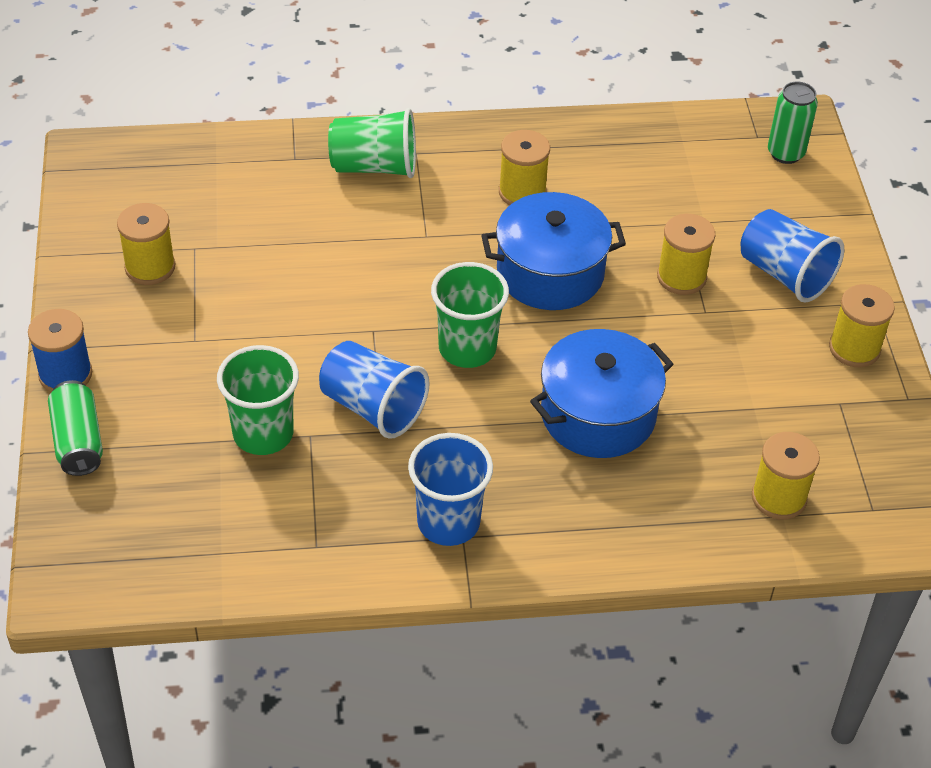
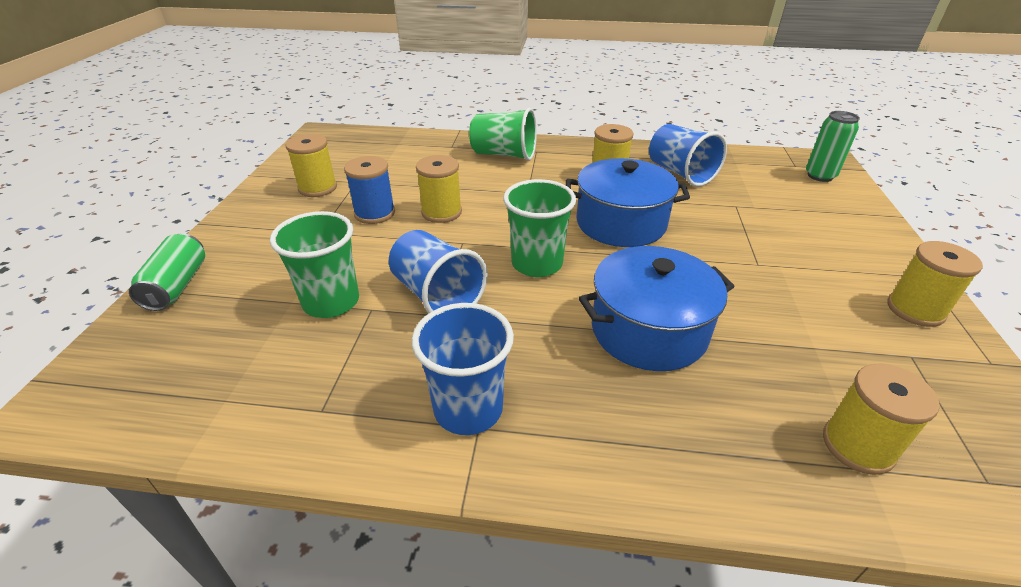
camera: 15 degrees right, 10 degrees down
(65, 374) = (207, 241): blue spool -> blue spool (374, 213)
(681, 277) = (735, 238): yellow spool -> yellow spool (441, 212)
(785, 274) = (831, 247): blue cup -> blue cup (680, 173)

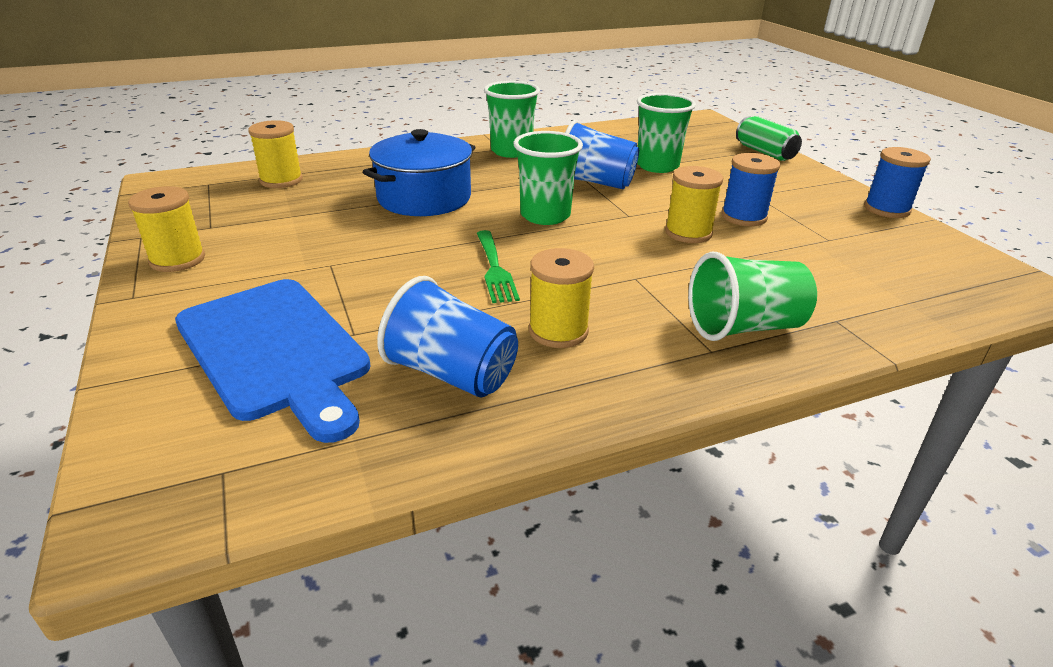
camera: 150 degrees right, 5 degrees down
(259, 189) = (886, 209): none -> blue spool
(318, 188) = (844, 223): yellow spool -> none
(468, 409) = (511, 151): blue cup -> green cup
(621, 223) = (495, 269): blue pot -> green fork
(786, 207) = (275, 350): none -> blue cutting board
(820, 176) = (180, 451): green can -> none

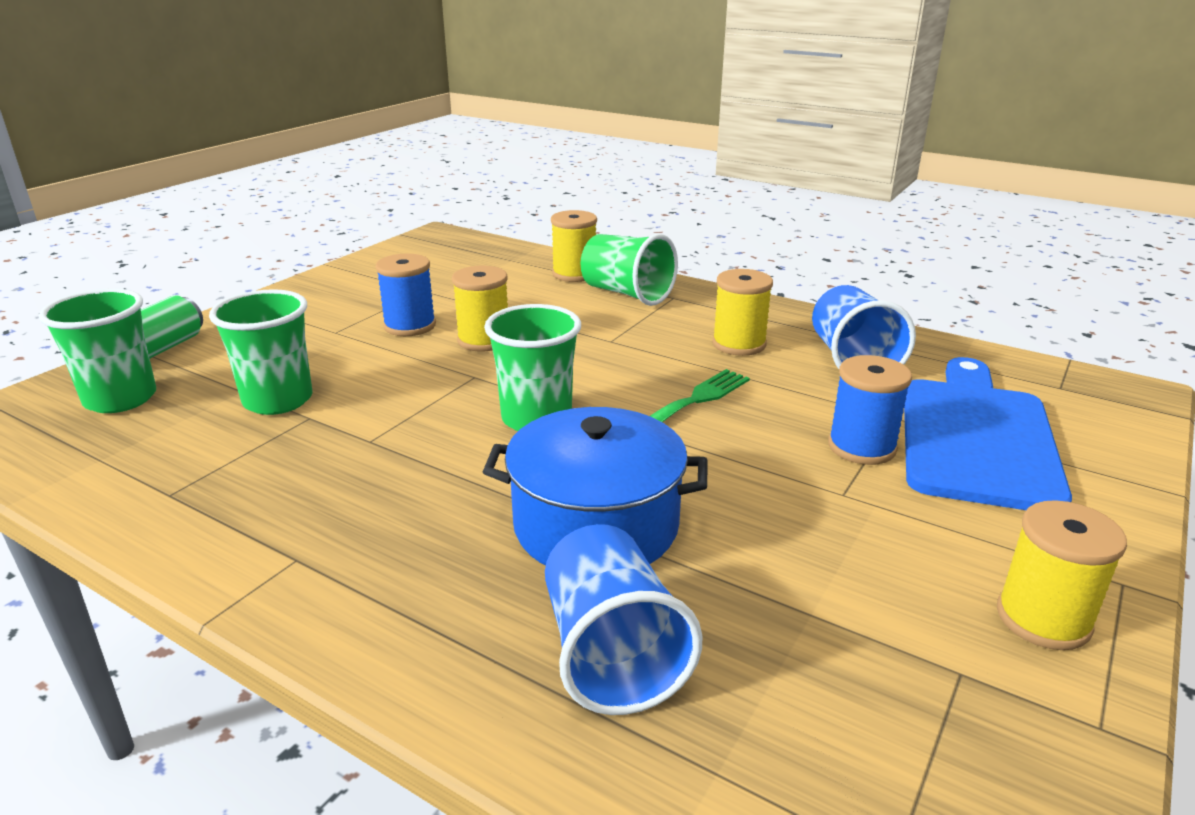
camera: 125 degrees left, 5 degrees down
(281, 180) = (735, 743): yellow spool -> yellow spool (574, 274)
(511, 151) = (304, 539): green cup -> green cup (120, 399)
(595, 182) = (389, 422): blue cup -> blue cup (611, 654)
(886, 209) = (319, 279): blue spool -> blue spool (861, 447)

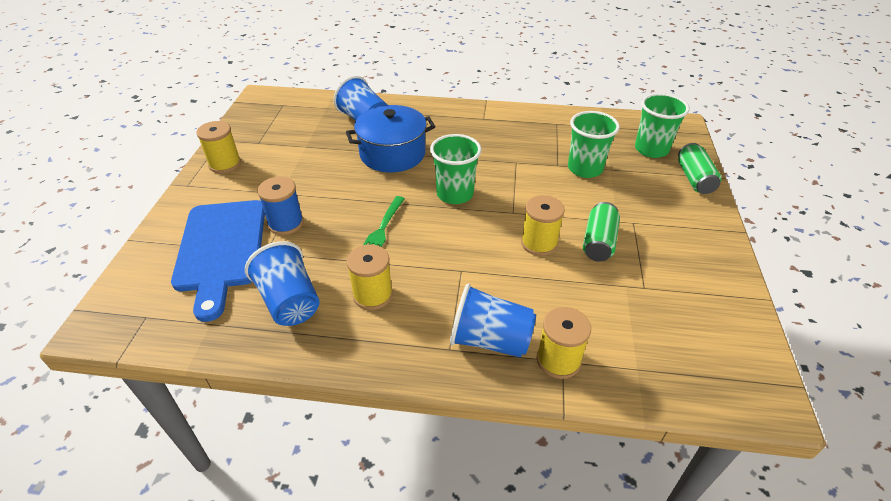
camera: 155 degrees right, 15 degrees up
(410, 326) = (598, 242): blue spool -> green can
(627, 294) = (490, 340): green cup -> blue cup

